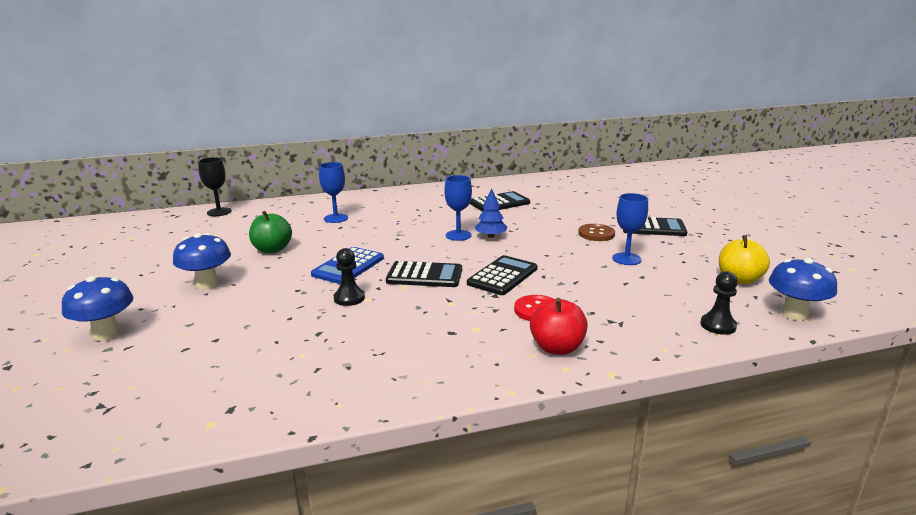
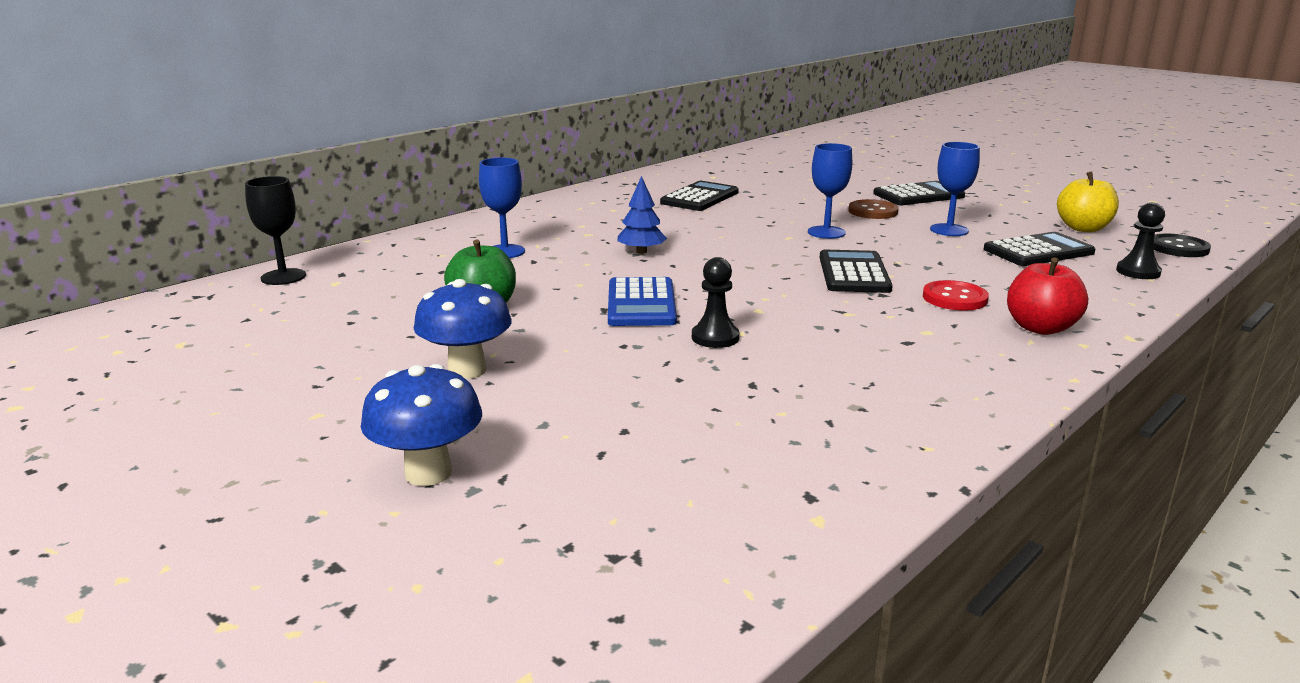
camera: 30 degrees left, 0 degrees up
(424, 275) = (762, 292): black calculator -> black calculator (1038, 251)
(458, 235) = (717, 241): blue goblet -> blue goblet (826, 232)
(491, 236) = (759, 235): blue tree -> blue tree (641, 252)
(795, 314) = (1178, 248): blue mushroom -> black button

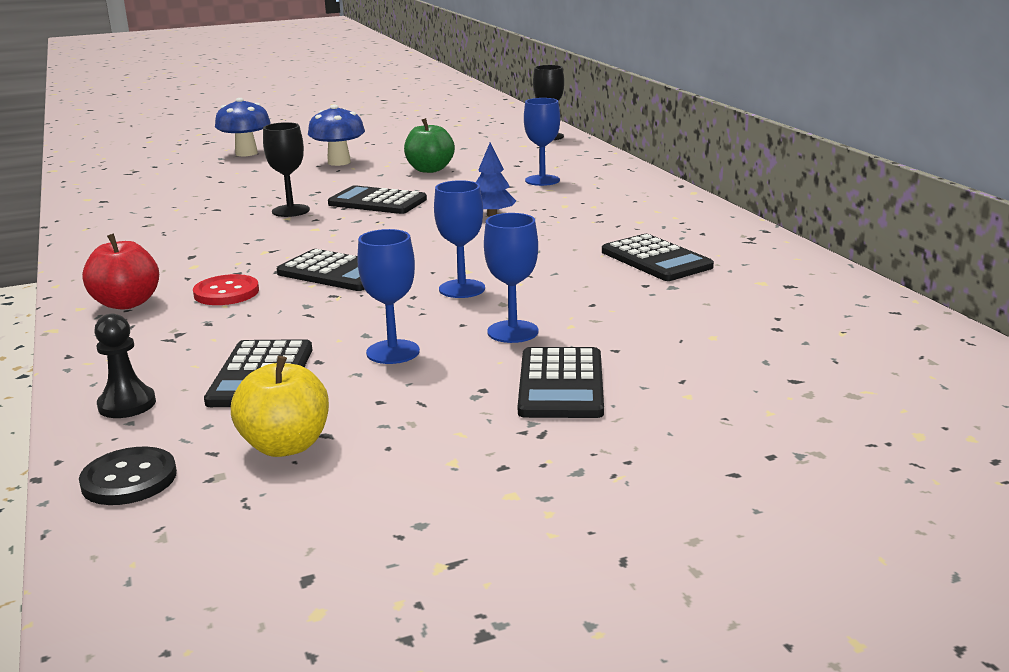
camera: 115 degrees right, 0 degrees up
(641, 303) = (377, 202): blue calculator -> black calculator
(715, 337) = (290, 211): black pawn -> black goblet
(873, 211) = (513, 332): brown button -> blue goblet

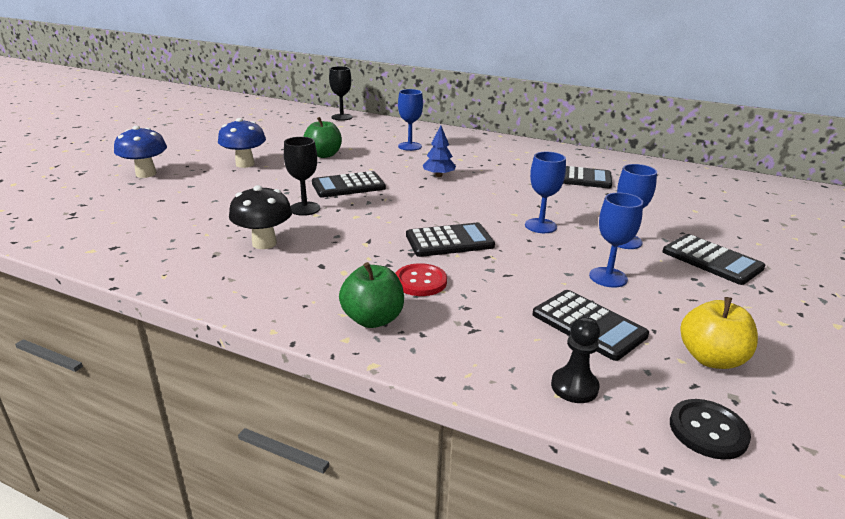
camera: 45 degrees left, 5 degrees up
(126, 303) = (373, 319): red apple -> green apple
(195, 227) = (264, 243): none -> black mushroom

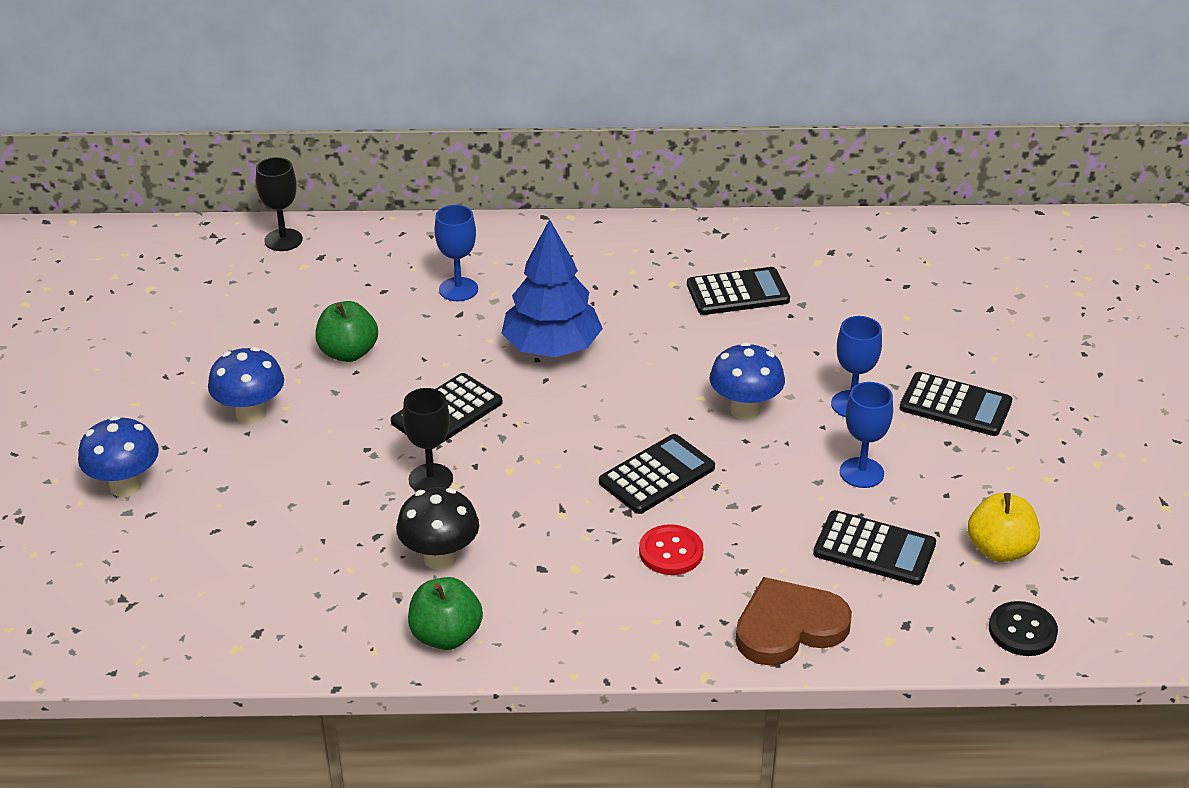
camera: 25 degrees left, 10 degrees up
(373, 319) = (661, 622): green apple -> green apple (446, 636)
(439, 175) = (552, 348): blue tree -> blue tree, size x1.95
(473, 354) = (789, 627): none -> brown heart
(540, 226) = (745, 410): blue goblet -> blue mushroom
(574, 387) = (897, 628): black pawn -> none

